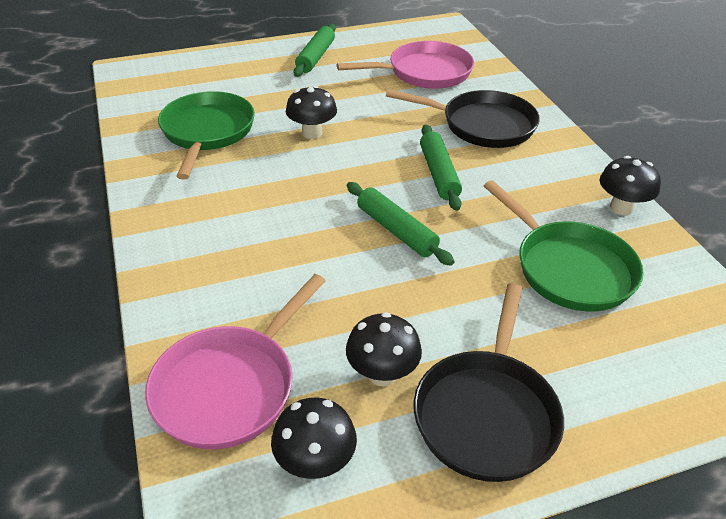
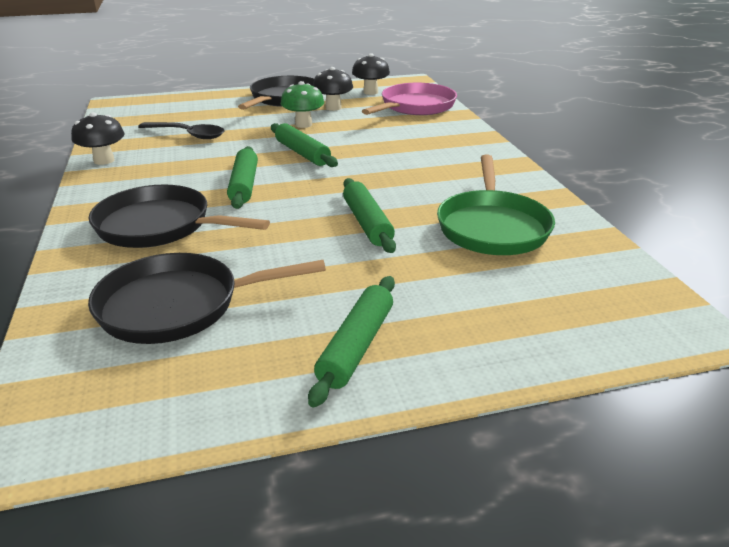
camera: 175 degrees left, 10 degrees down
(312, 133) = (367, 223): black mushroom -> green rolling pin
(417, 306) = (303, 124): none -> green mushroom
(424, 72) = (178, 305): pink pan -> black pan
(569, 268) = (188, 135): green pan -> black spoon

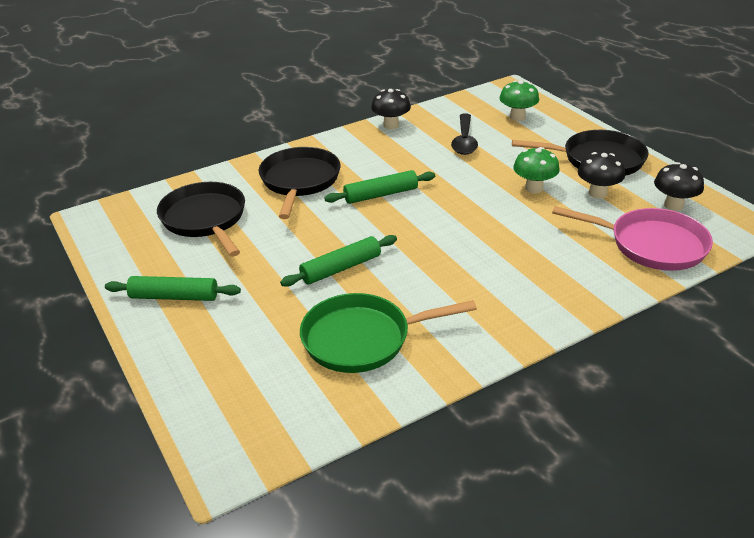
camera: 75 degrees right, 5 degrees up
(175, 110) = (517, 117): none -> green mushroom
(302, 153) = (462, 205): green rolling pin -> none

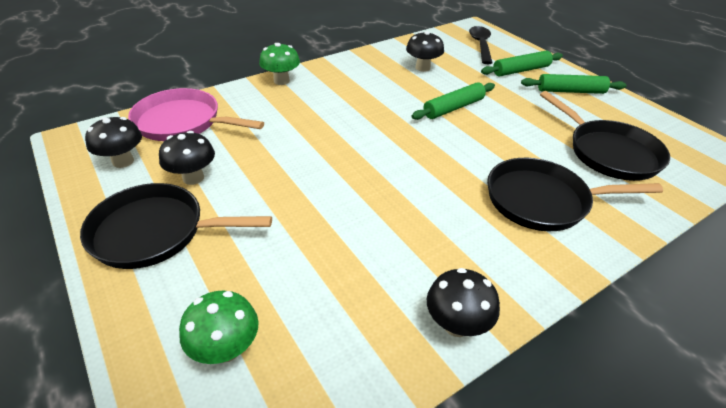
camera: 175 degrees right, 5 degrees up
(299, 181) = (542, 200): black pan -> black pan turned 90 degrees clockwise
(362, 339) = (423, 68): green pan -> black mushroom
(381, 195) = (438, 179): green rolling pin -> green rolling pin (521, 70)
(464, 141) = (333, 277): black spoon -> black spoon (480, 45)
(534, 188) = (262, 186): green mushroom -> green mushroom (281, 81)

